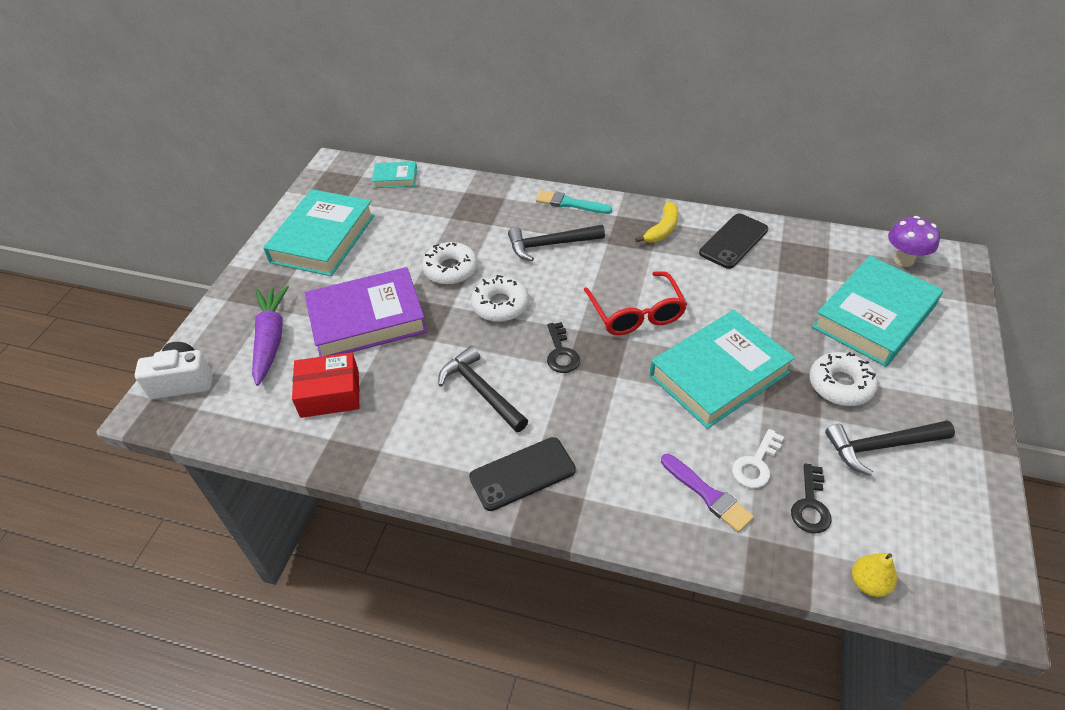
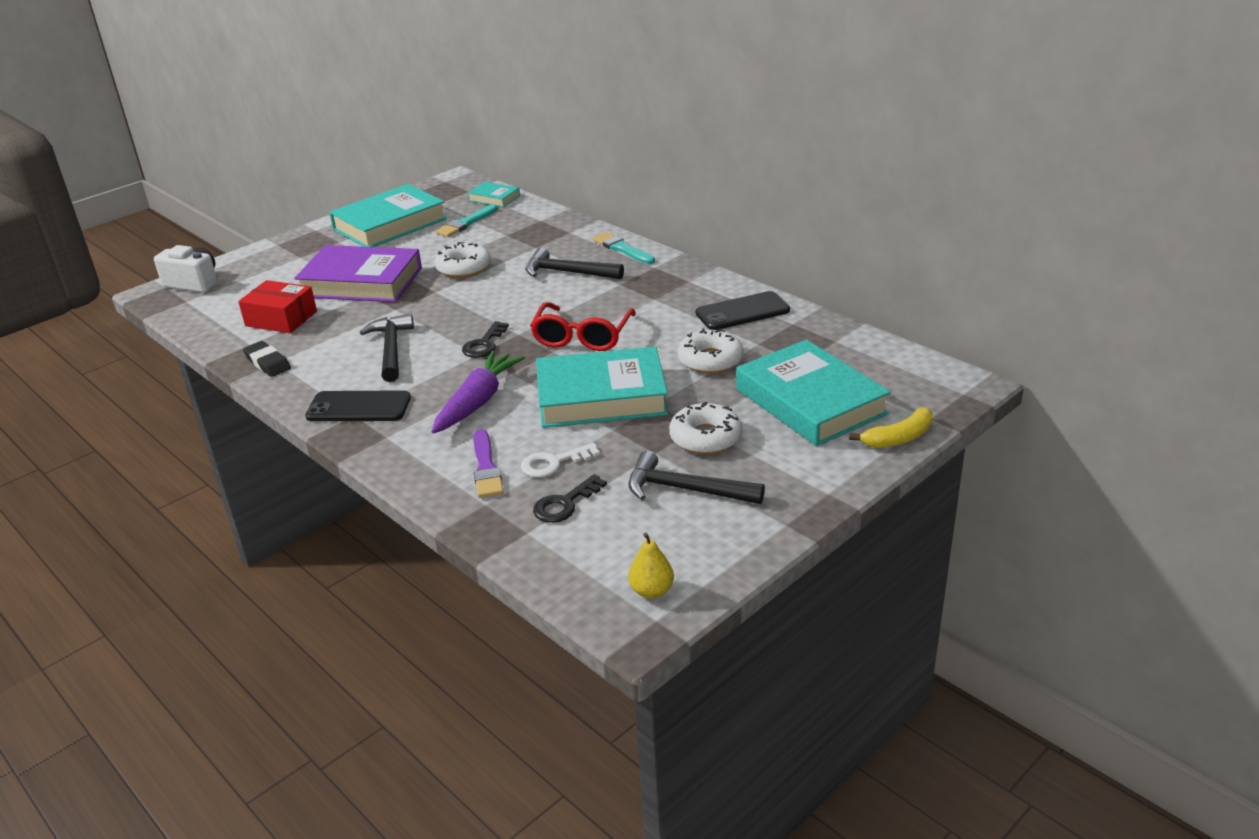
camera: 30 degrees right, 15 degrees down
(271, 339) = (279, 275): purple carrot -> purple carrot (478, 401)
(373, 455) = (267, 363): none -> black eraser
(398, 215) = (466, 223): none -> turquoise brush
(500, 305) = (474, 301): white donut -> white donut (710, 360)
(662, 229) = (684, 287): yellow banana -> yellow banana (898, 438)
(868, 583) = (546, 568): yellow pear -> yellow pear (651, 591)
(874, 317) = (810, 402): turquoise book -> turquoise book turned 75 degrees clockwise
(904, 260) = (904, 370): purple mushroom -> none

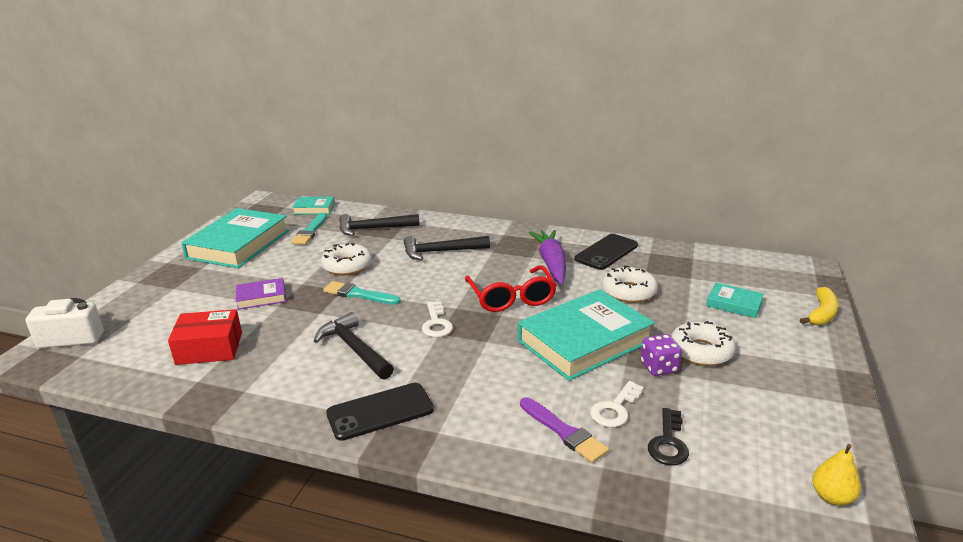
camera: 30 degrees left, 5 degrees down
(267, 363) = (236, 394): black eraser -> none
(361, 282) = (261, 297): purple book -> purple book, size x0.47
(478, 401) = (487, 374): purple carrot -> purple carrot (551, 263)
(484, 344) = (436, 323): black key -> white key
(622, 249) = (463, 226): turquoise brush -> turquoise brush (358, 294)
(642, 440) = (659, 367): none -> purple dice
(686, 490) = (741, 398): black hammer -> black hammer (374, 229)
(810, 402) = (734, 304): turquoise book -> turquoise book, size x0.47

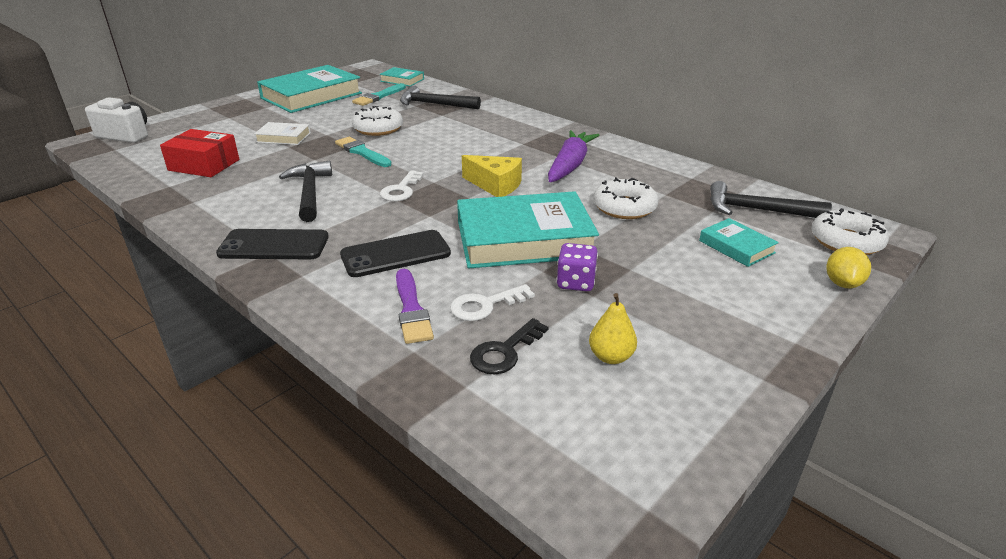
camera: 25 degrees right, 5 degrees up
(261, 297) = (283, 137): purple book -> white book
(441, 252) = (473, 134): black hammer -> black hammer (757, 210)
(511, 298) = (495, 185): red glasses -> yellow cheese
(606, 252) = (641, 167): black phone -> black phone (395, 254)
(701, 351) = (642, 280): white donut -> white donut (846, 241)
(821, 314) = (842, 283): yellow banana -> yellow lemon
(831, 497) = (631, 466): yellow pear -> yellow pear (611, 357)

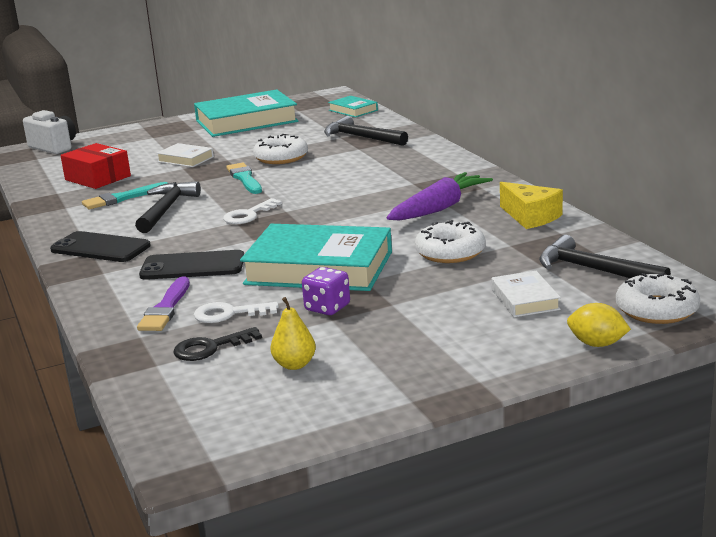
camera: 25 degrees right, 10 degrees down
(378, 96) = (312, 126): turquoise brush -> turquoise brush (122, 198)
(495, 185) = (342, 220): yellow cheese -> yellow cheese (530, 217)
(736, 247) = (525, 299): turquoise book -> white book
(842, 283) = (597, 344): yellow lemon -> yellow lemon turned 75 degrees clockwise

